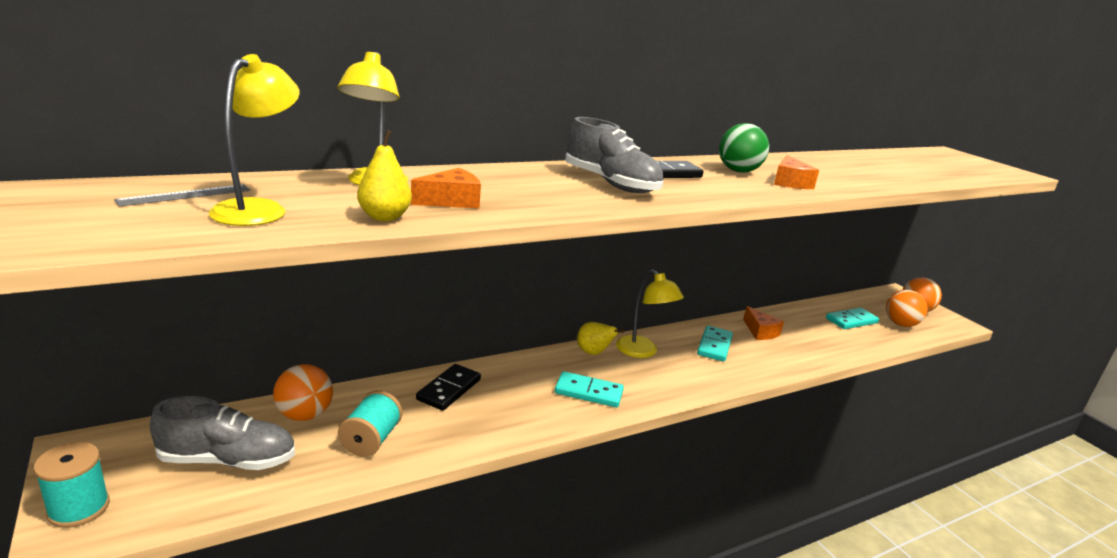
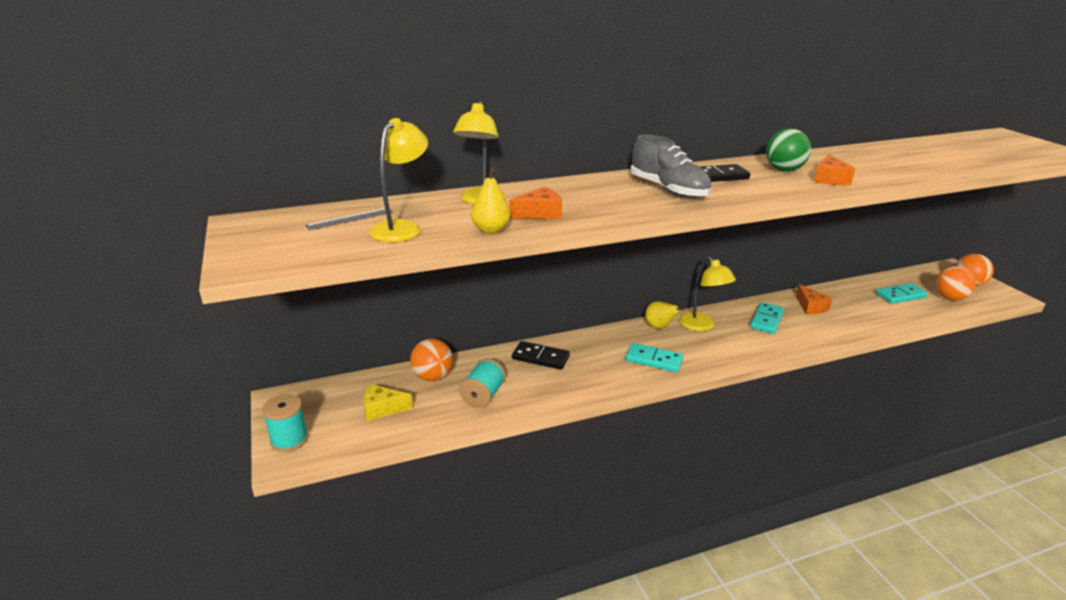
camera: 10 degrees right, 5 degrees up
(228, 460) = (382, 409): grey shoe -> yellow cheese
(449, 389) = (540, 358): black domino -> black domino turned 75 degrees clockwise

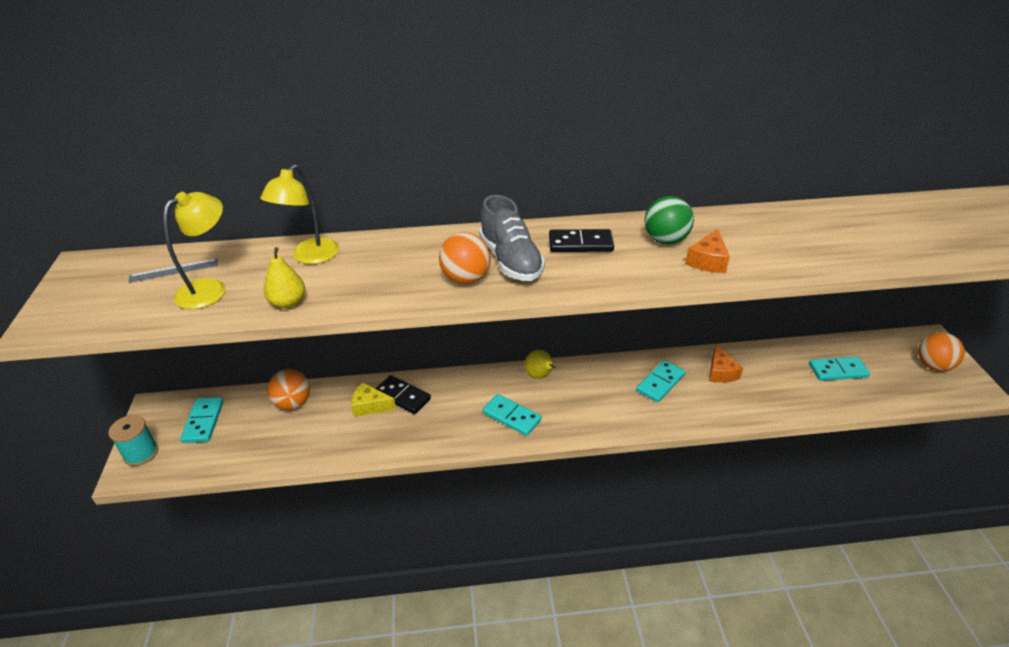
camera: 15 degrees right, 10 degrees up
(344, 404) = (203, 421): none -> turquoise domino
(382, 409) = (232, 433): yellow cheese -> yellow cheese (370, 406)
(483, 396) = (326, 433): turquoise spool -> none
(540, 213) = (352, 283): orange cheese -> none
(701, 326) = (585, 380): yellow lamp -> none
(949, 298) = (896, 382): orange ball -> orange ball (466, 279)

